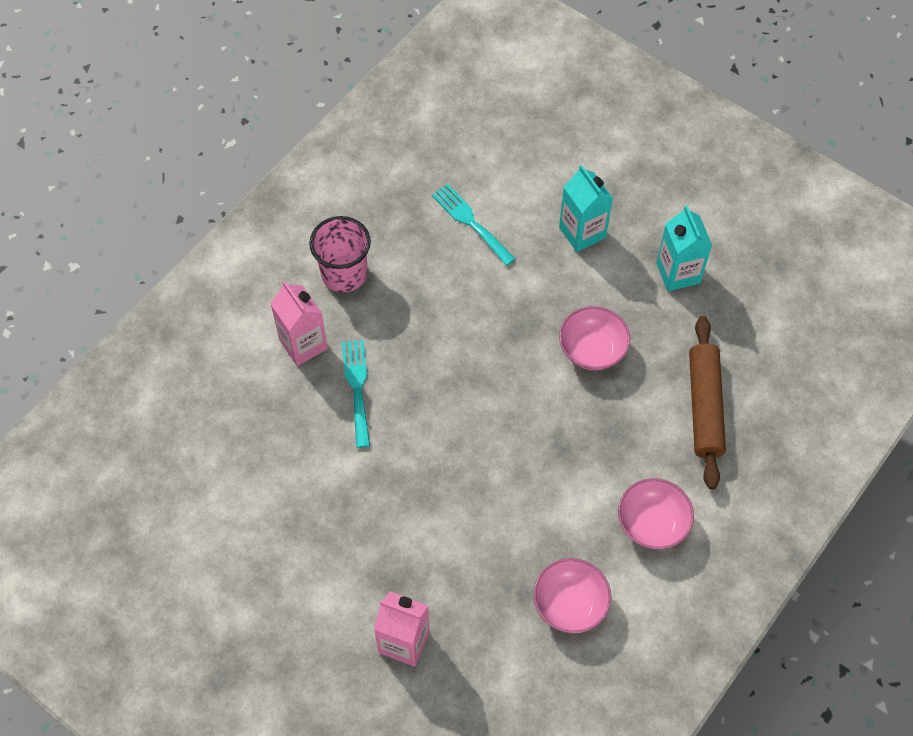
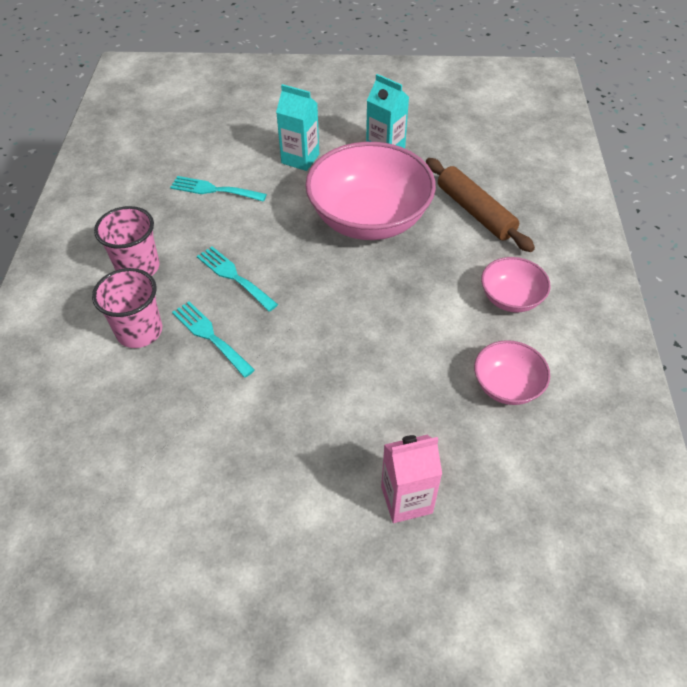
camera: 35 degrees left, 10 degrees down
(303, 344) = (139, 331): pink carton -> pink cup
(419, 337) = (234, 276): none -> turquoise fork
(592, 349) = (369, 219): pink bowl -> pink bowl, size x2.04

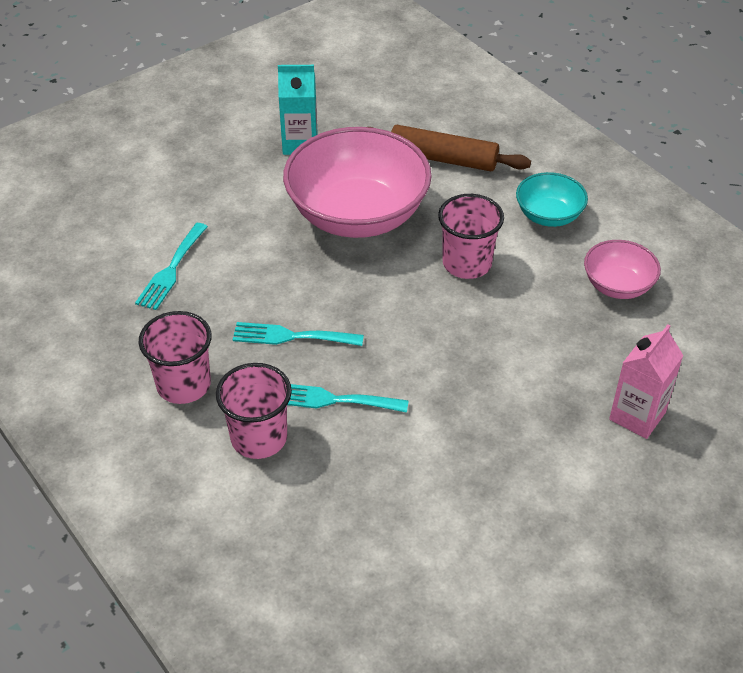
camera: 40 degrees left, 5 degrees down
(214, 190) = (171, 270): turquoise fork -> turquoise fork turned 45 degrees counterclockwise
(300, 159) = (225, 194): turquoise carton -> none
(407, 298) = (467, 263): none -> pink cup
(511, 298) = (548, 215): pink bowl -> turquoise bowl

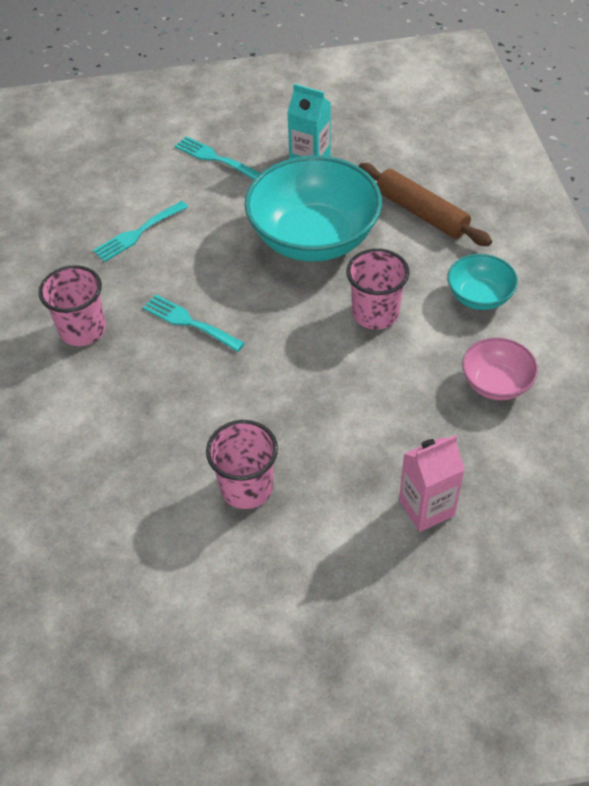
camera: 30 degrees right, 5 degrees up
(259, 438) = (107, 395): pink cup -> pink cup (246, 487)
(332, 400) = (183, 387): turquoise fork -> turquoise fork (214, 158)
(357, 215) = (313, 238): pink bowl -> turquoise bowl

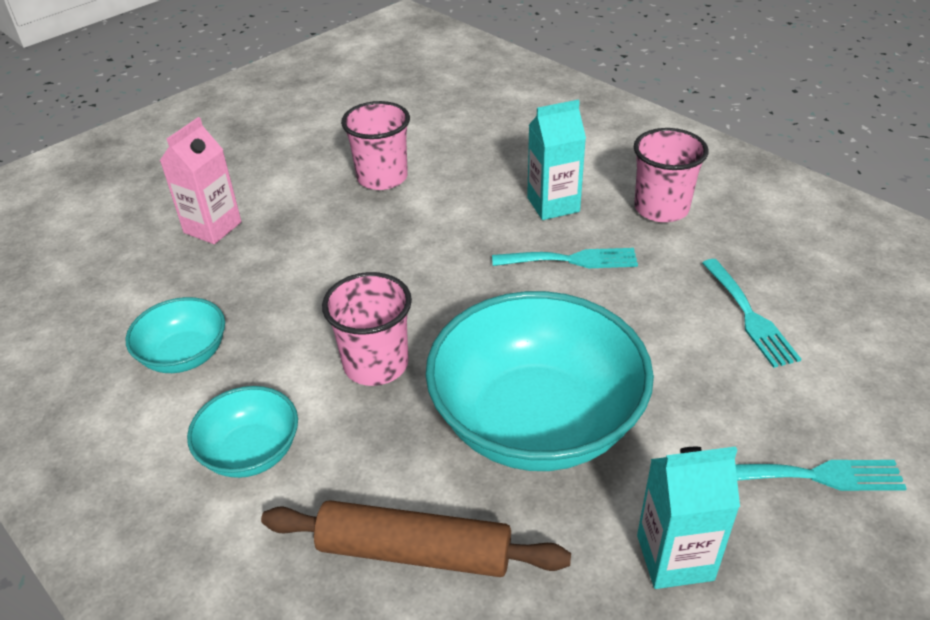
camera: 145 degrees right, 10 degrees down
(138, 233) = (749, 316): turquoise fork -> turquoise fork turned 150 degrees clockwise
(148, 376) = (553, 205): none -> turquoise carton
(496, 383) = (185, 355): pink bowl -> turquoise bowl

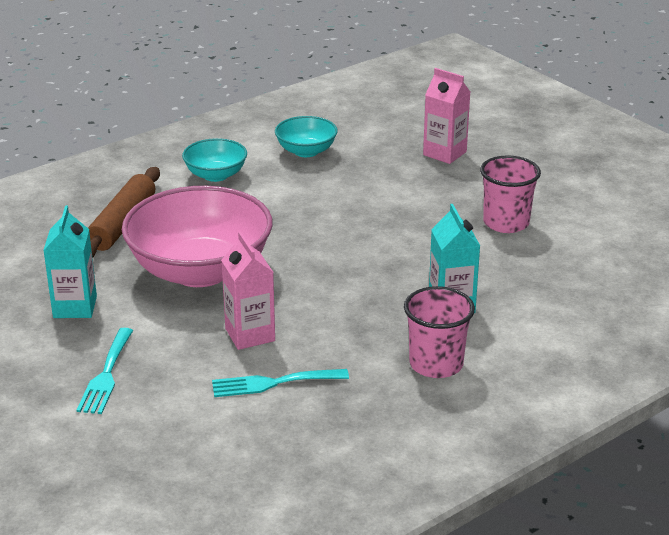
camera: 95 degrees right, 10 degrees down
(376, 364) = (275, 215): pink cup -> none
(536, 421) = (200, 271): turquoise bowl -> pink bowl
(571, 260) = (369, 305): turquoise fork -> none
(666, 348) = (250, 335): none -> pink carton

